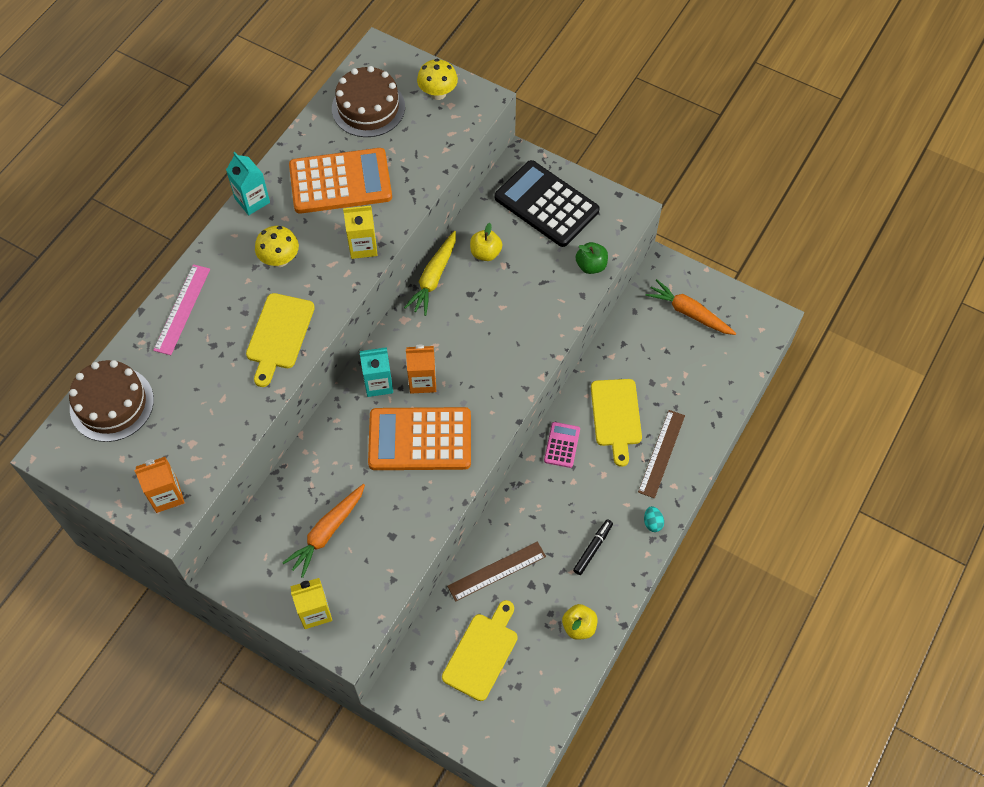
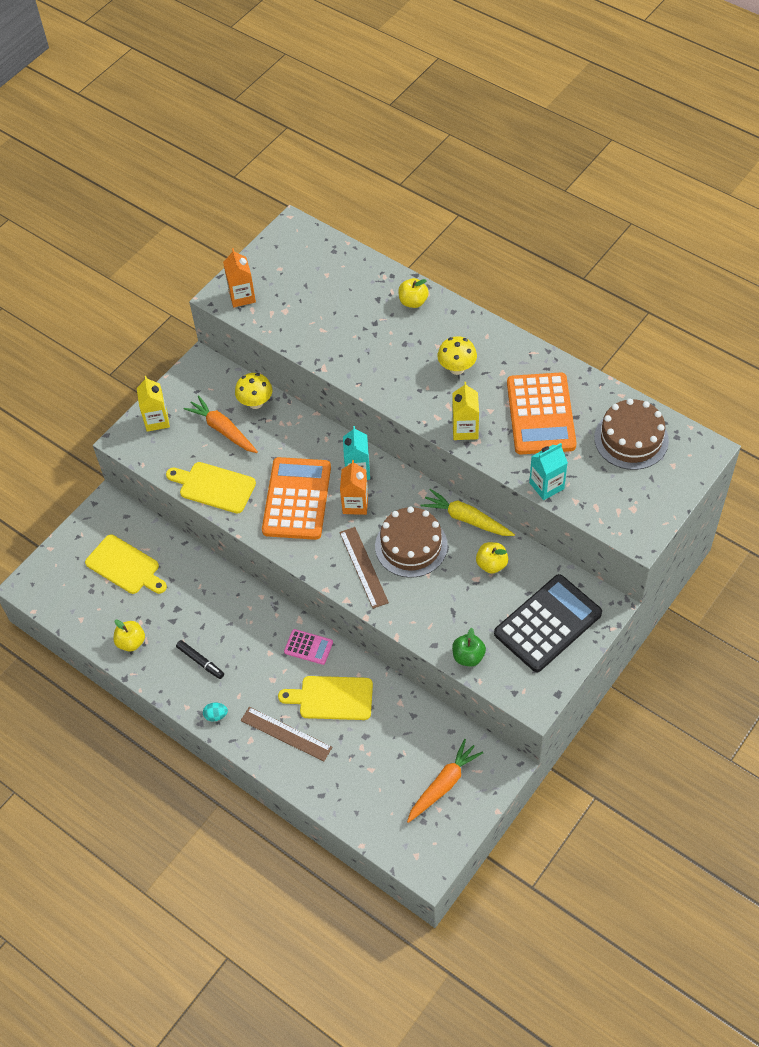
camera: 100 degrees right, 5 degrees down
(112, 404) = (329, 260): brown cake -> brown cake (411, 546)
(182, 309) = (413, 302): pink ruler -> yellow apple
(252, 200) = (523, 348): turquoise carton -> turquoise carton (546, 486)
(279, 335) = (378, 367): yellow cutting board -> yellow cutting board (214, 487)
(438, 93) = (648, 498): yellow mushroom -> yellow mushroom (255, 402)
(496, 571) = (195, 583): brown ruler -> brown ruler (363, 567)

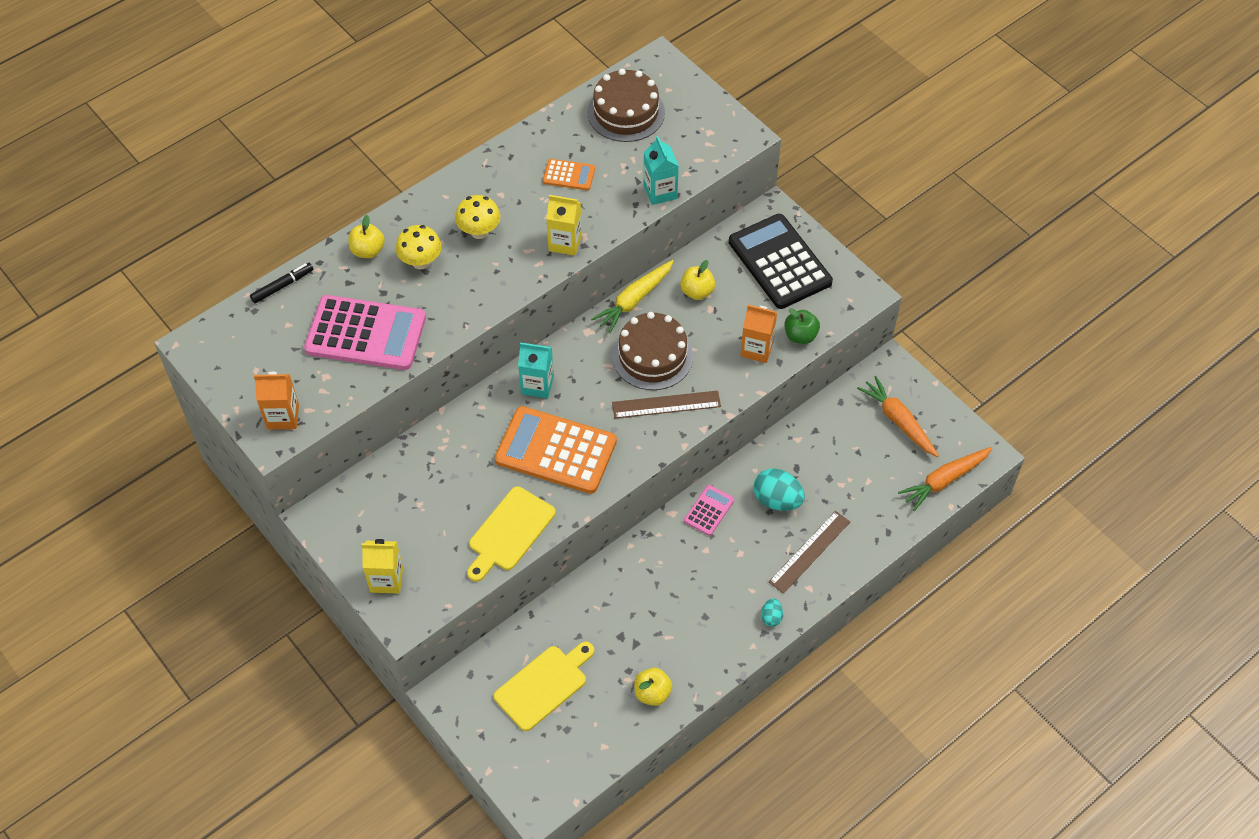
camera: 80 degrees left, 0 degrees up
(200, 661) = (698, 622): black marker -> black marker (282, 286)
(223, 430) = (429, 509): orange carrot -> orange carrot (944, 480)
(255, 402) = (401, 468): yellow mushroom -> yellow mushroom (421, 262)
(331, 323) = (366, 333): none -> pink calculator
(332, 698) = (777, 500): yellow cutting board -> turquoise egg
(355, 504) = (581, 396): orange carton -> orange carton (756, 349)
(541, 414) = (569, 175): orange calculator -> orange calculator, size x0.47

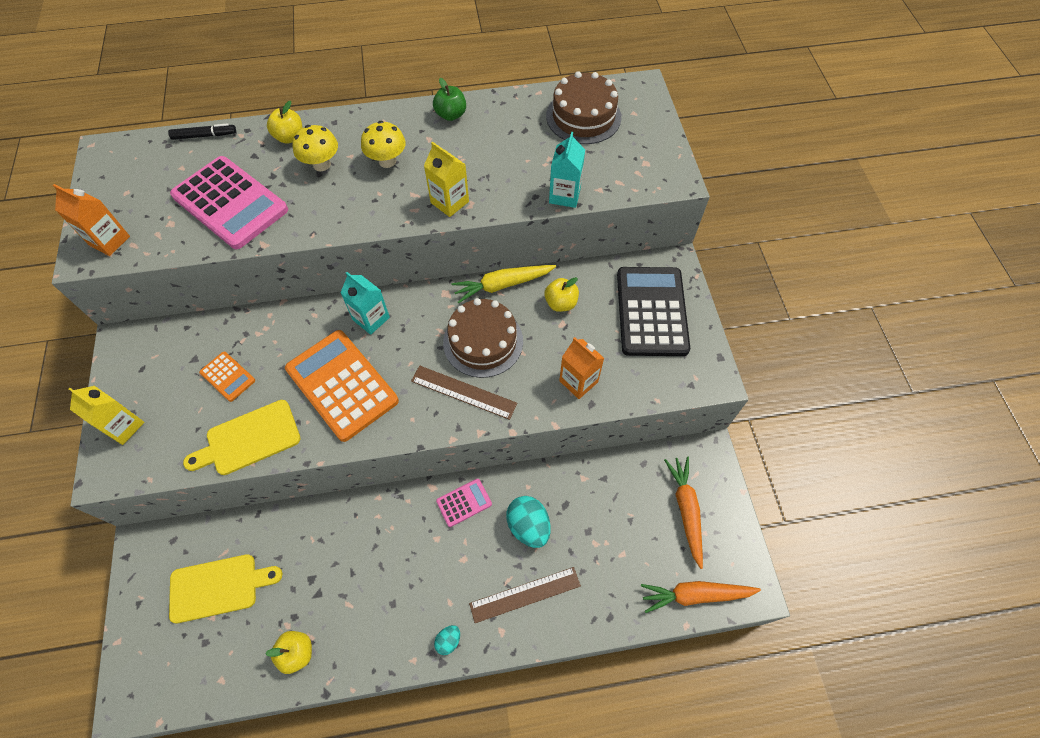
camera: 30 degrees right, 5 degrees up
(569, 175) = (496, 147): orange calculator -> orange calculator (228, 376)
(800, 336) = (627, 389): green apple -> green apple (451, 115)

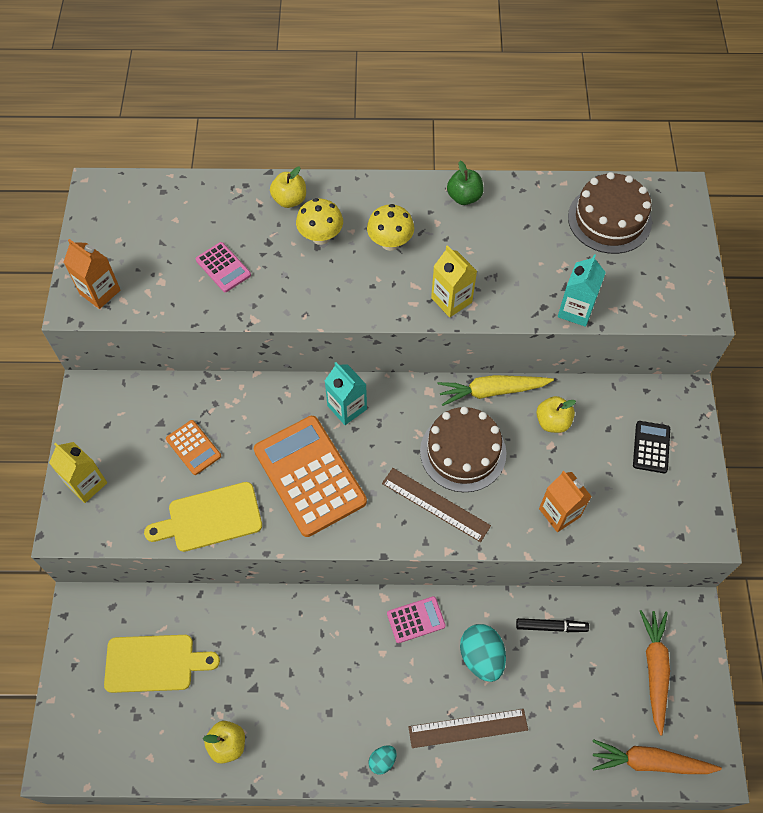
camera: 10 degrees right, 0 degrees up
(204, 136) = (201, 186): black marker -> black marker (551, 627)
(230, 203) = (223, 267): pink calculator -> pink calculator, size x0.47
(651, 311) = (651, 447): black calculator -> black calculator, size x0.47

